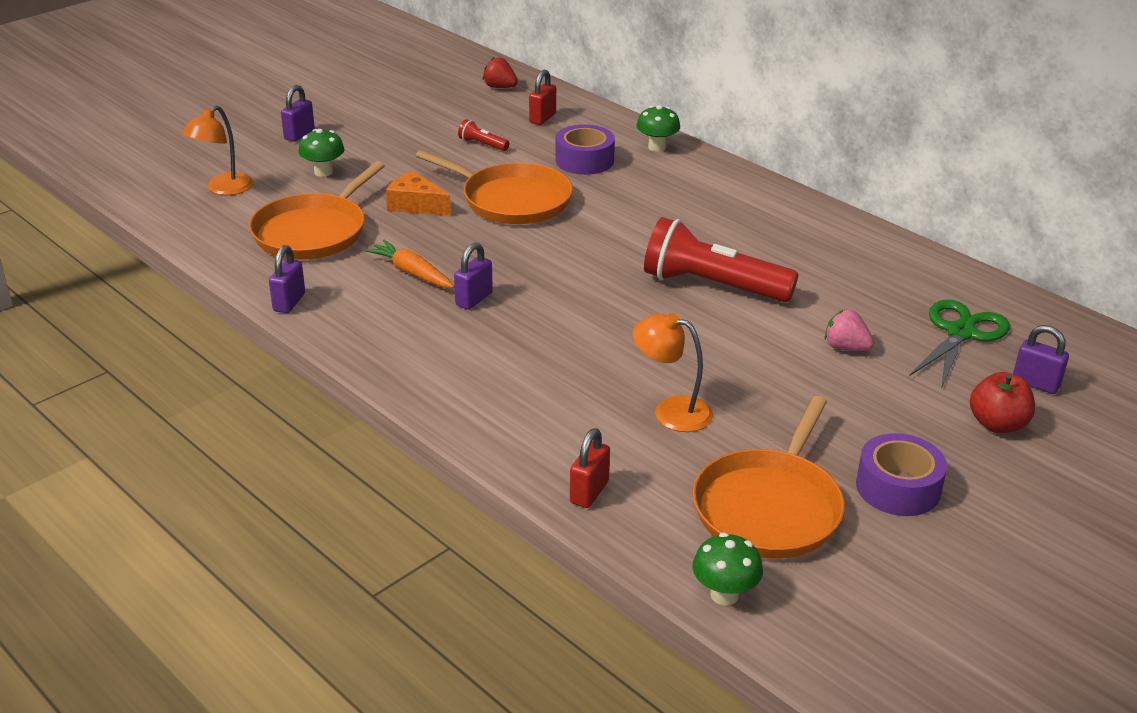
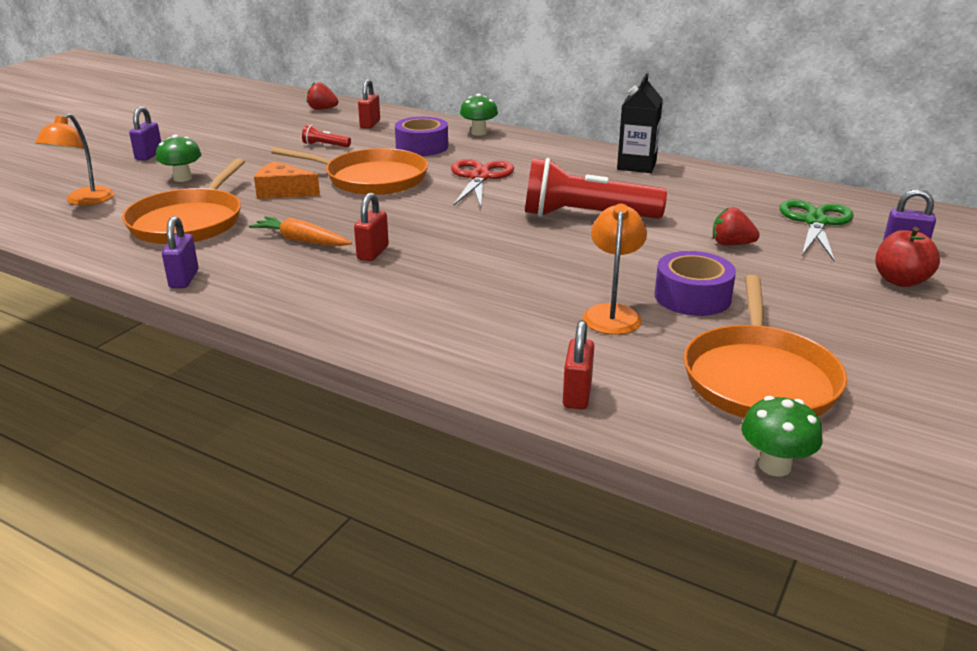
camera: 15 degrees left, 5 degrees down
(474, 299) = (373, 253): purple padlock -> red padlock
(626, 214) = (480, 177): none -> red scissors
(671, 411) = (612, 313): orange lamp -> orange lamp turned 90 degrees clockwise
(809, 222) = (636, 165): none -> black carton
(846, 347) = (731, 244): pink strawberry -> red strawberry
(898, 488) = (860, 342): purple tape -> purple tape (692, 297)

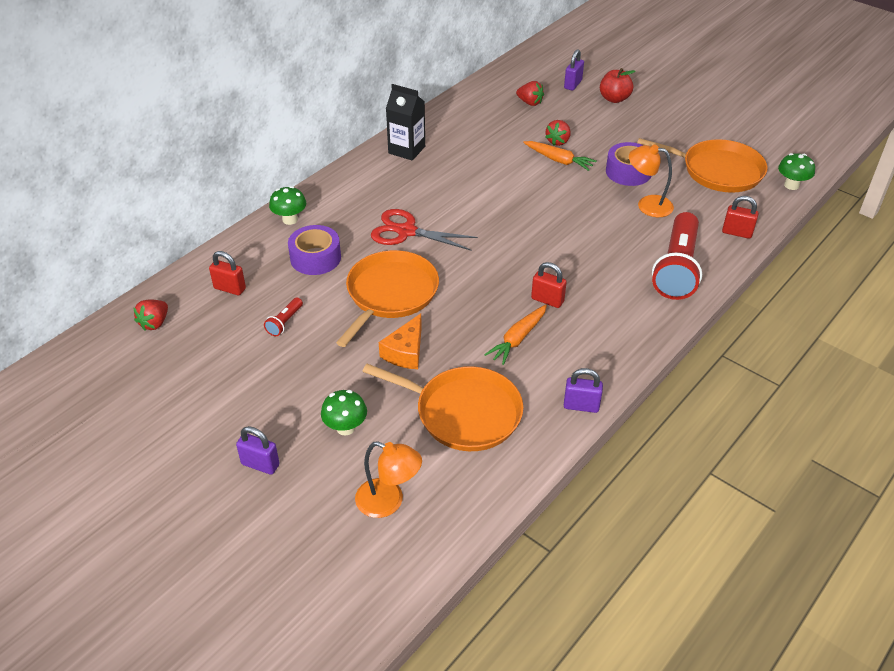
camera: 80 degrees left, 15 degrees up
(586, 216) = (500, 190): red flashlight -> red flashlight (677, 269)
(683, 247) = (559, 160): none -> orange carrot
(815, 222) = (530, 103): green scissors -> red strawberry

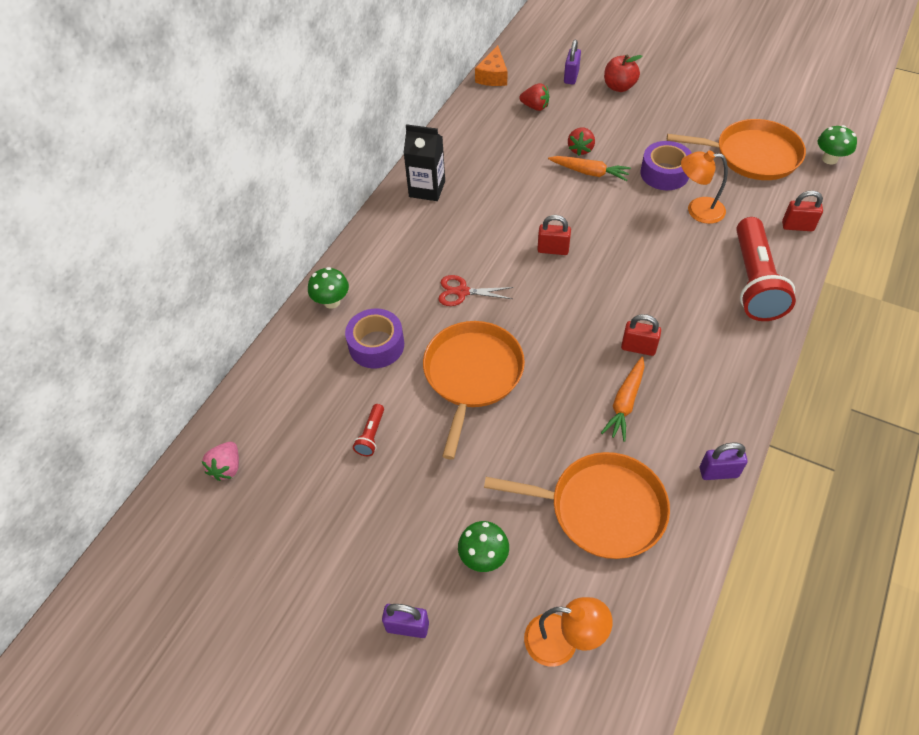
camera: 10 degrees left, 10 degrees up
(154, 323) = (227, 468): red strawberry -> pink strawberry
(230, 288) = (296, 404): red padlock -> red padlock (553, 250)
(405, 352) = (514, 445): orange cheese -> orange cheese (493, 76)
(406, 231) = (462, 292): red scissors -> red scissors, size x0.66

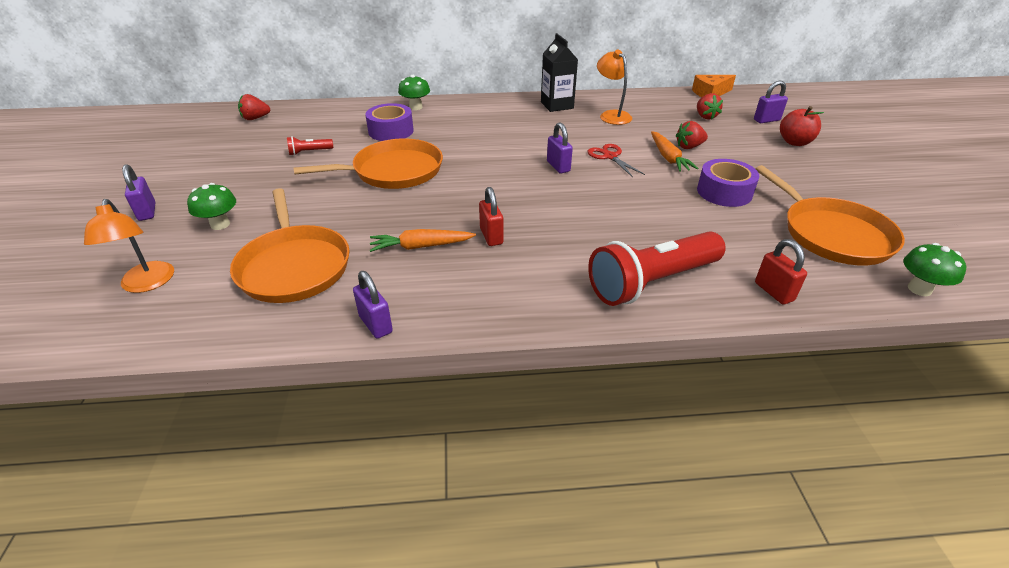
camera: 55 degrees right, 15 degrees down
(227, 468) = (255, 118): pink strawberry -> red strawberry
(462, 292) = (471, 145): red scissors -> red scissors (610, 156)
(553, 250) = (558, 166): red padlock -> purple padlock
(697, 210) = (703, 222): orange lamp -> orange lamp (611, 115)

